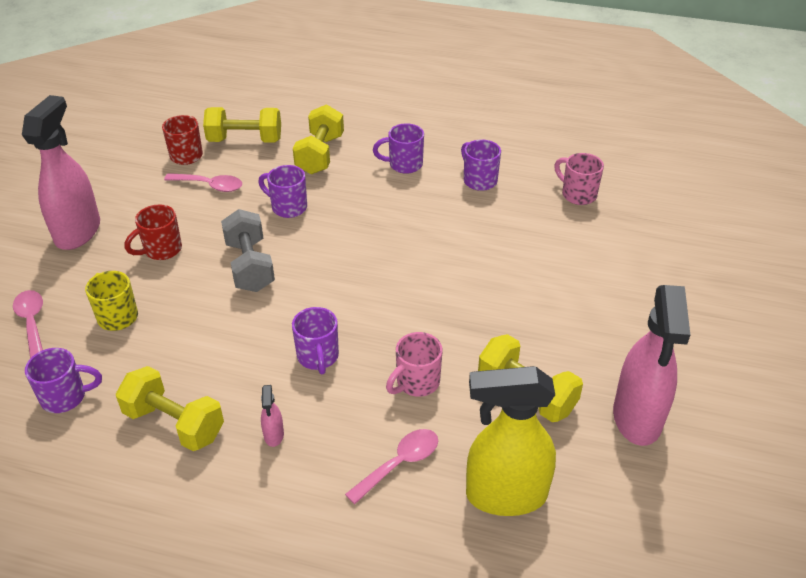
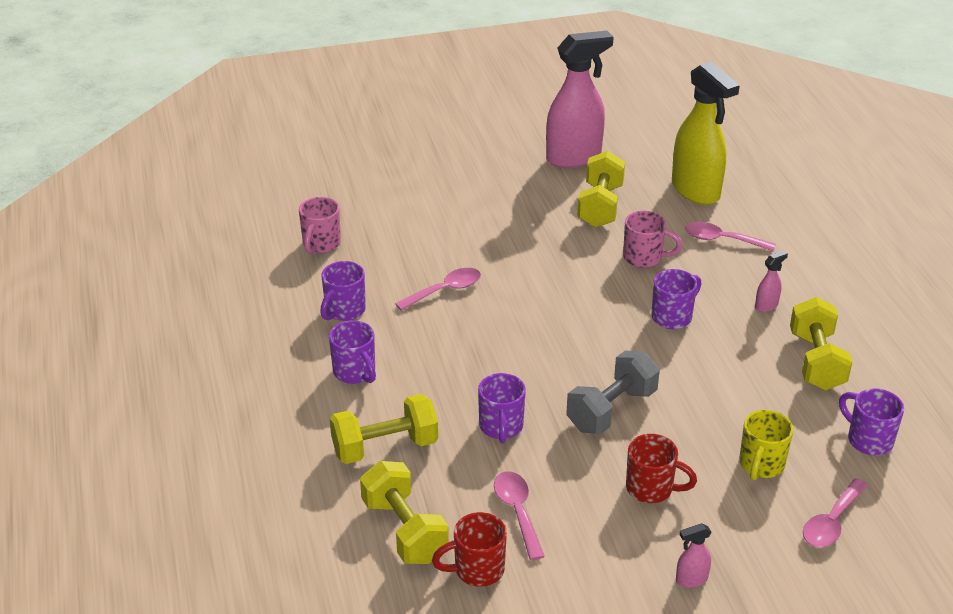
camera: 120 degrees left, 5 degrees down
(78, 232) = (691, 580): pink spray bottle -> pink spray bottle, size x0.41
(465, 237) = (445, 290): none -> pink spoon

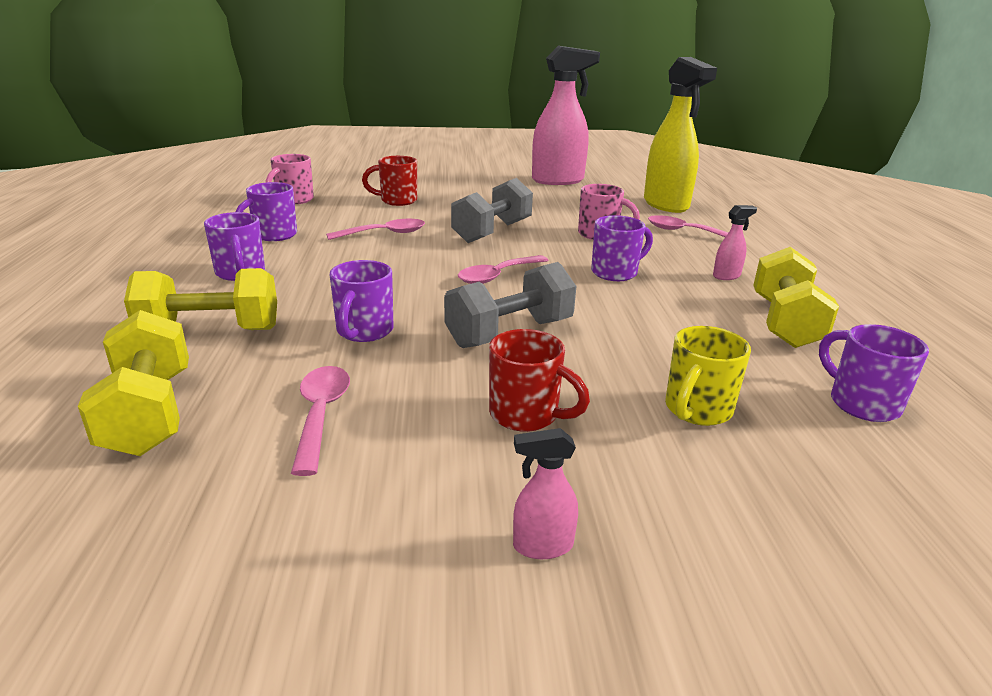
camera: 10 degrees right, 10 degrees down
(477, 570) = (204, 476): red mug -> red mug (397, 201)
(543, 270) = (492, 232): none -> grey dumbbell
(600, 206) = (569, 204): yellow dumbbell -> none
(831, 522) = (806, 496): pink spoon -> pink spoon (497, 276)

